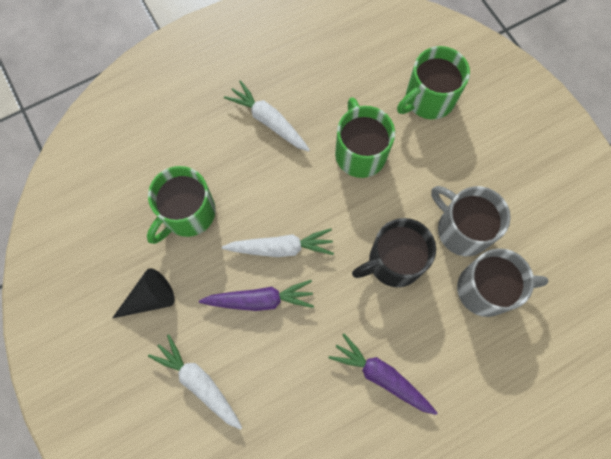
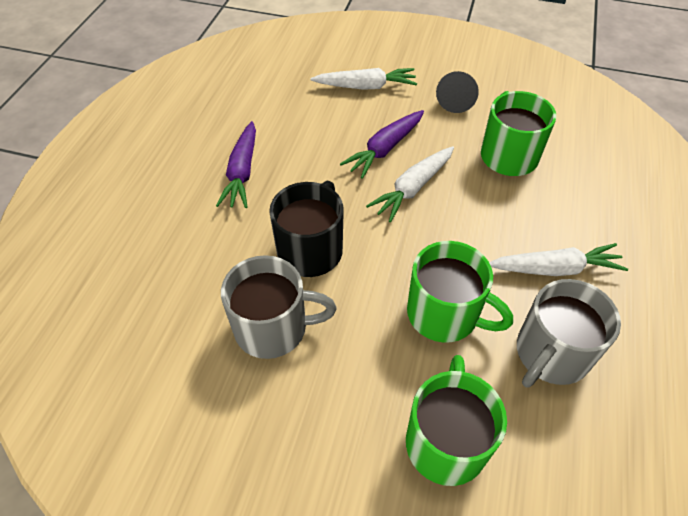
camera: 135 degrees right, 20 degrees down
(381, 376) = (242, 172): purple carrot -> purple carrot turned 105 degrees clockwise
(486, 289) = (203, 294): grey mug -> grey mug (551, 354)

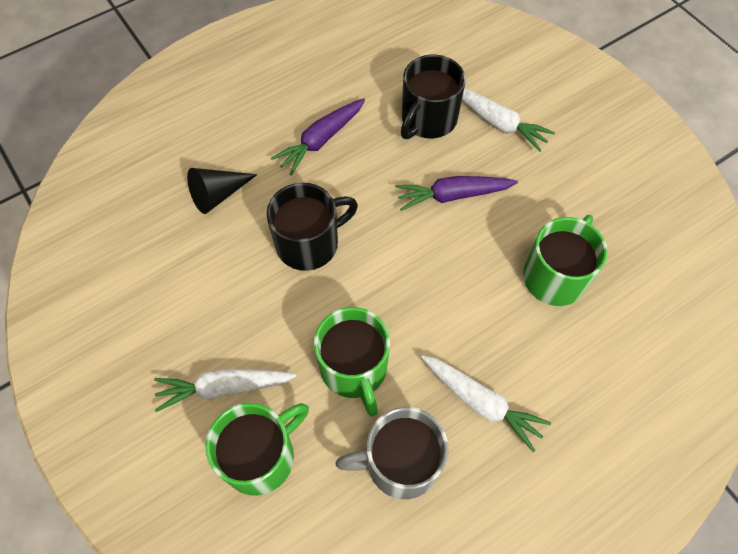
camera: 40 degrees right, 10 degrees up
(273, 328) = (228, 284): grey mug -> none
(312, 111) = (428, 119): none -> black mug
(413, 188) = (439, 248): white carrot -> white carrot (224, 388)
(456, 99) = (569, 188): black cone -> black cone (218, 195)

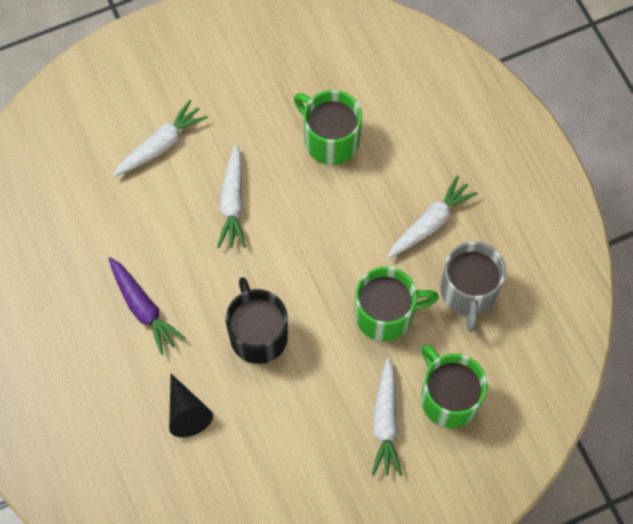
camera: 80 degrees left, 5 degrees up
(428, 119) = (141, 206): black mug -> none
(452, 195) = (233, 202): purple carrot -> white carrot

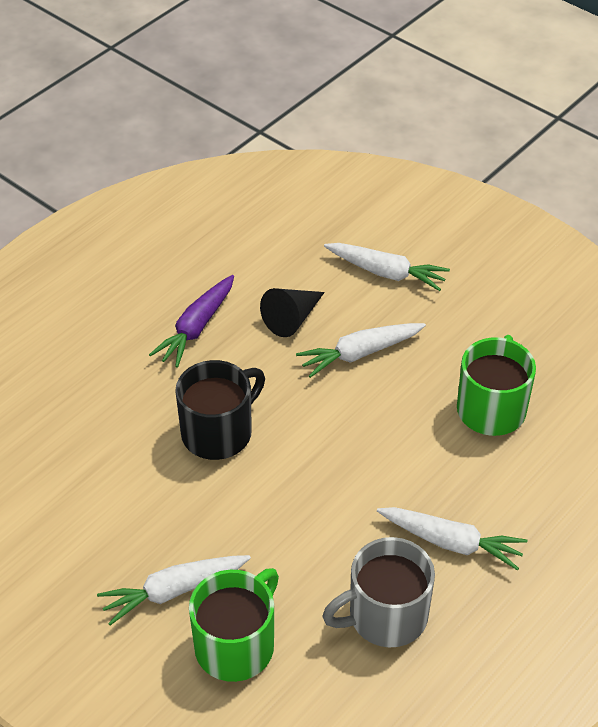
camera: 65 degrees right, 20 degrees down
(187, 412) = (98, 406): black cone -> black cone (292, 319)
(385, 314) = (308, 541): green mug -> none

